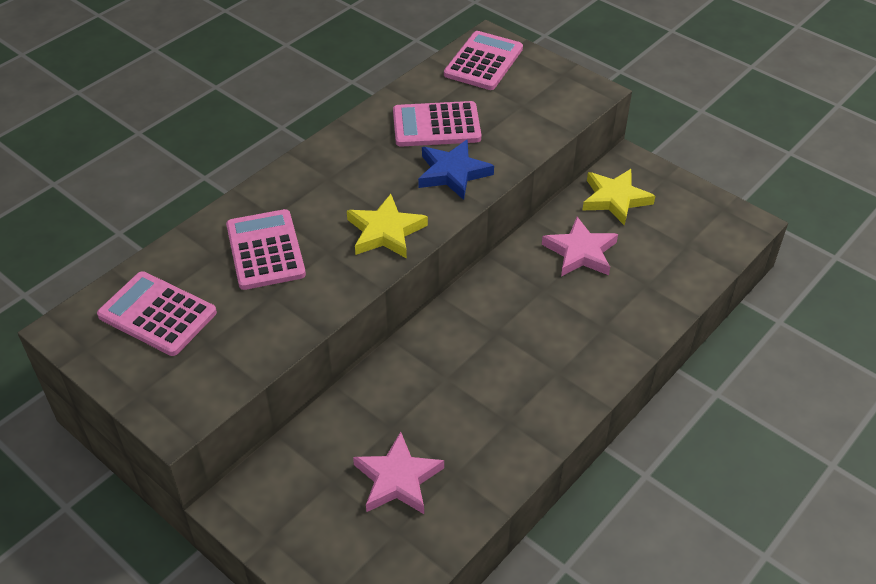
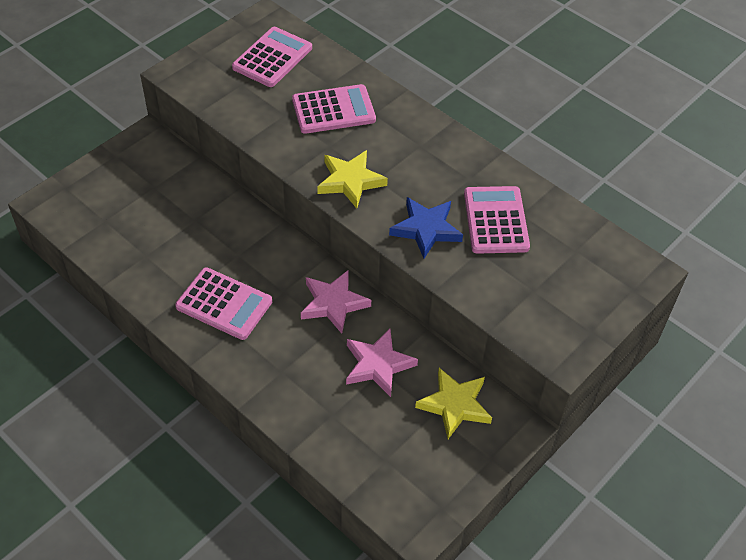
camera: 90 degrees right, 5 degrees up
(397, 479) = (147, 222): pink star -> pink star (333, 303)
(483, 62) = (605, 263): pink calculator -> pink calculator (224, 304)

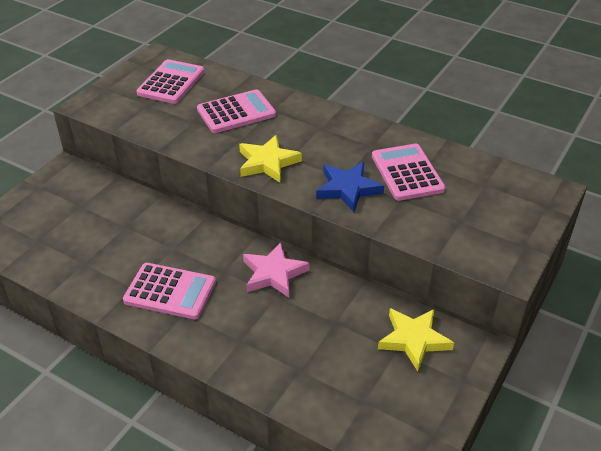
camera: 10 degrees left, 10 degrees down
(378, 365) = (331, 318): pink star -> none

